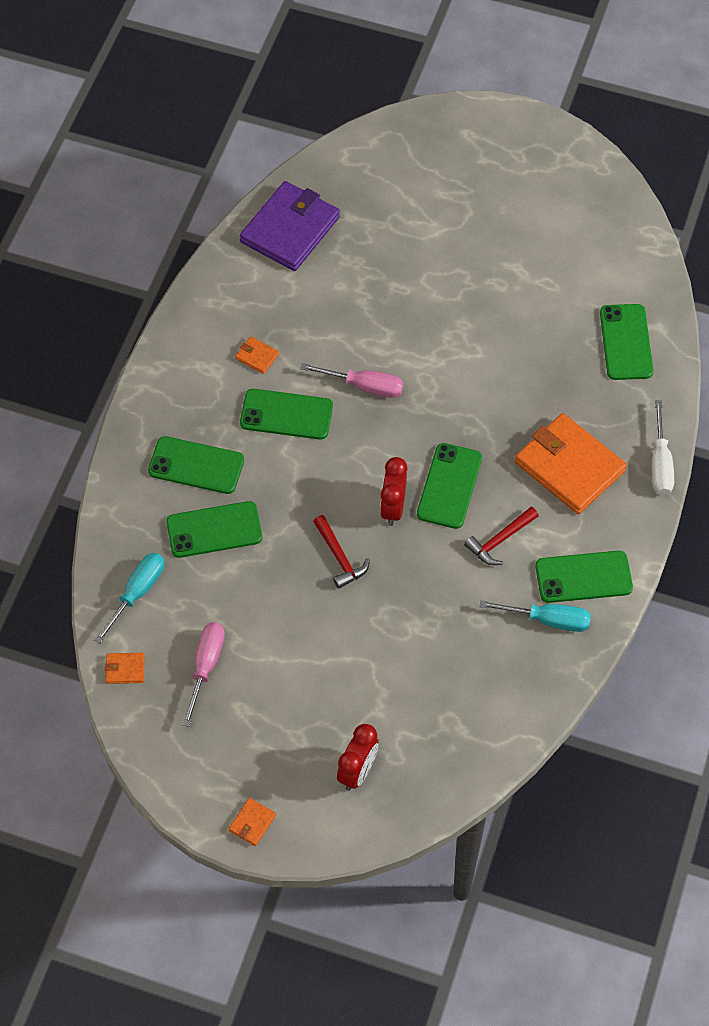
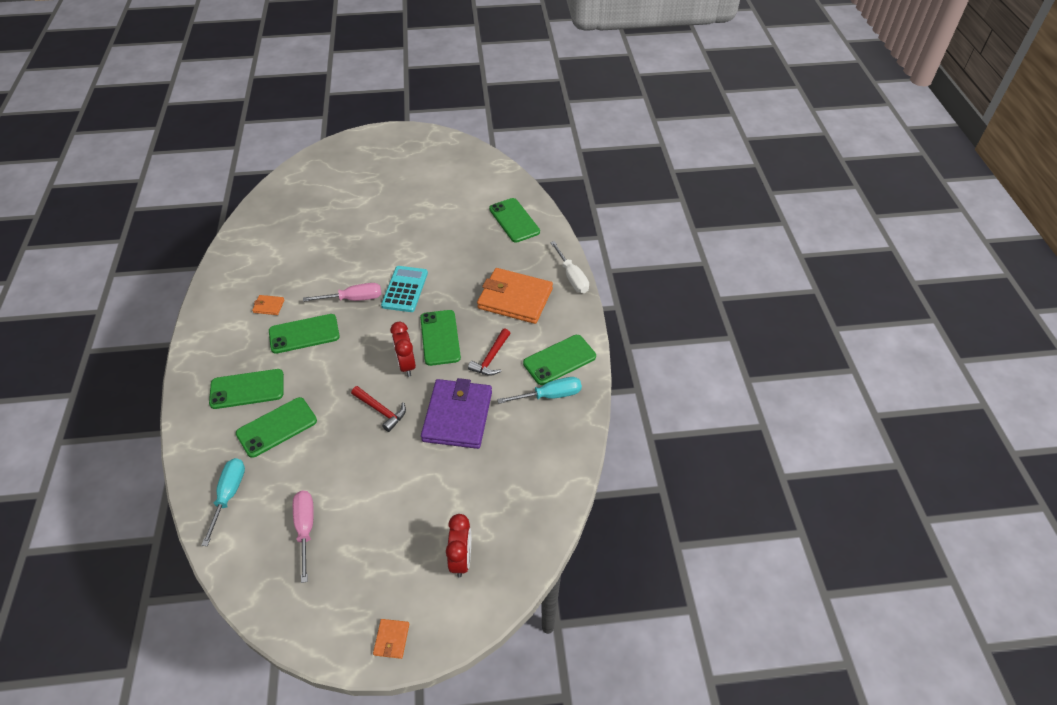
camera: 25 degrees left, 10 degrees down
(125, 669) = (237, 558): orange wallet -> none
(290, 230) = (265, 228): purple wallet -> purple wallet (458, 416)
(434, 397) = (405, 289): none -> turquoise calculator

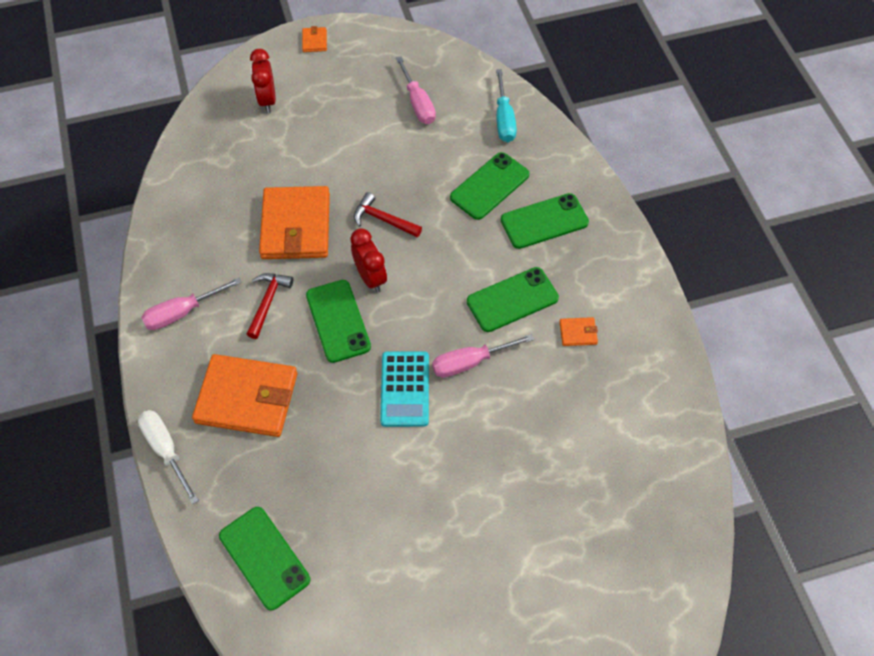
camera: 170 degrees right, 10 degrees up
(458, 416) = (295, 226): purple wallet -> orange wallet
(550, 395) = (191, 265): turquoise screwdriver -> none
(559, 360) = (181, 313): green phone -> pink screwdriver

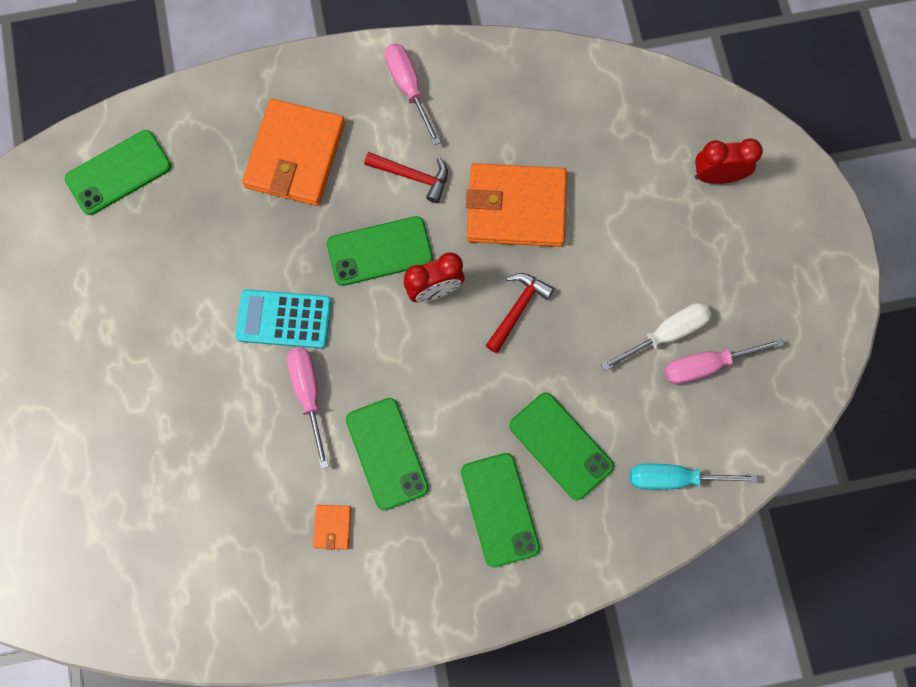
camera: 95 degrees right, 15 degrees up
(166, 449) = (247, 79): white screwdriver -> white screwdriver (667, 334)
(314, 41) = (822, 236): orange wallet -> none

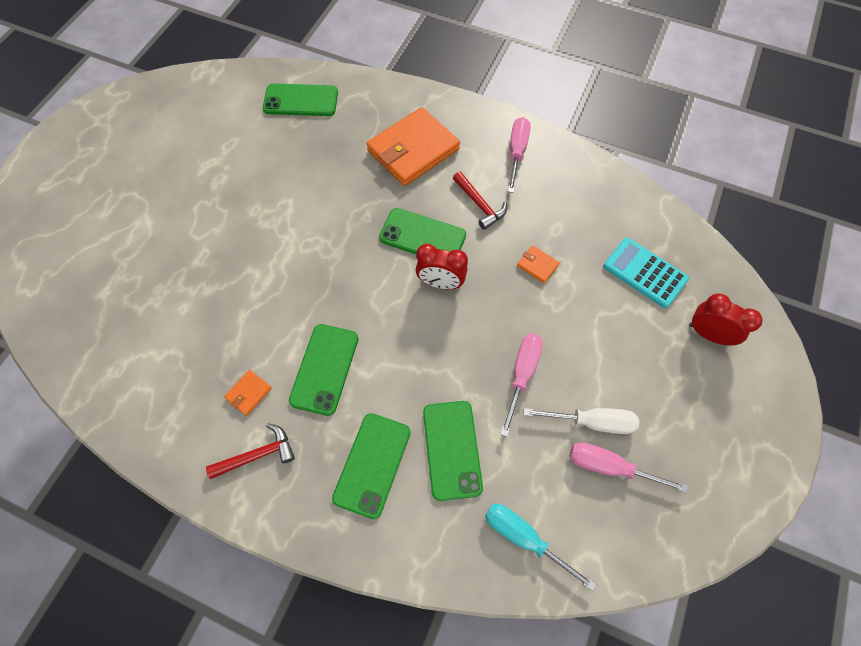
camera: 35 degrees right, 10 degrees down
(284, 319) = (328, 239): turquoise calculator -> turquoise calculator (645, 273)
(308, 393) = (305, 295): pink screwdriver -> pink screwdriver (522, 374)
(516, 207) = (537, 265): orange wallet -> orange wallet, size x0.41
(517, 309) = (490, 332): red hammer -> red hammer (257, 455)

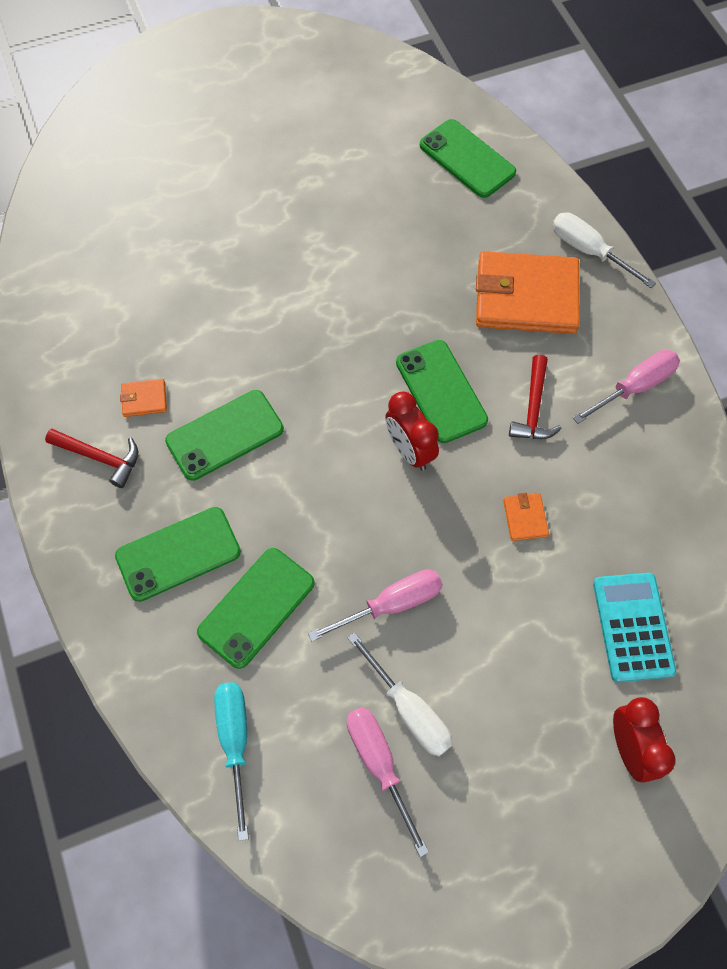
camera: 45 degrees right, 0 degrees up
(419, 101) = (588, 250): none -> white screwdriver

